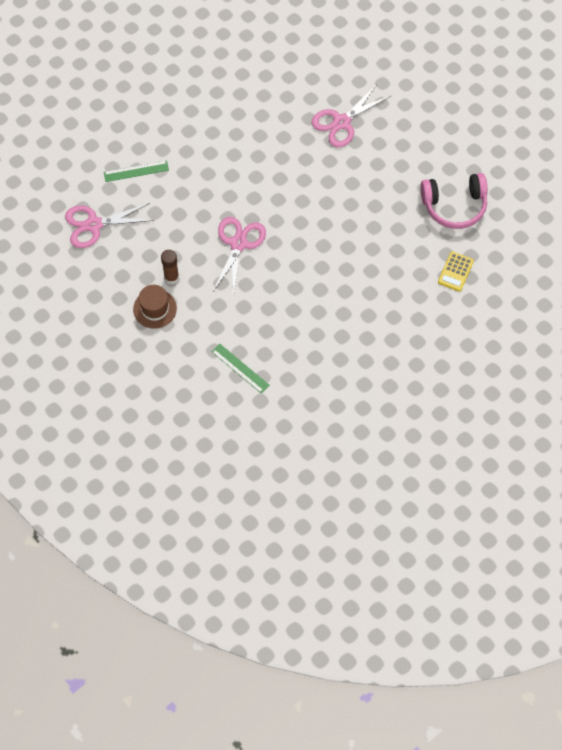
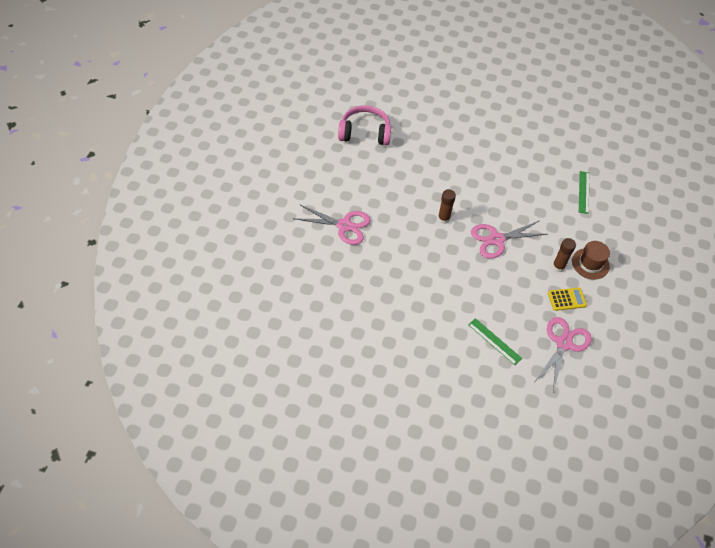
camera: 125 degrees left, 10 degrees down
(94, 225) = (564, 344): pink scissors -> pink scissors turned 105 degrees counterclockwise
(294, 212) = (443, 219): none -> brown glue stick
(454, 205) = (365, 133): pink headphones -> pink headphones turned 45 degrees counterclockwise
(455, 272) = (414, 113): yellow calculator -> yellow calculator (566, 299)

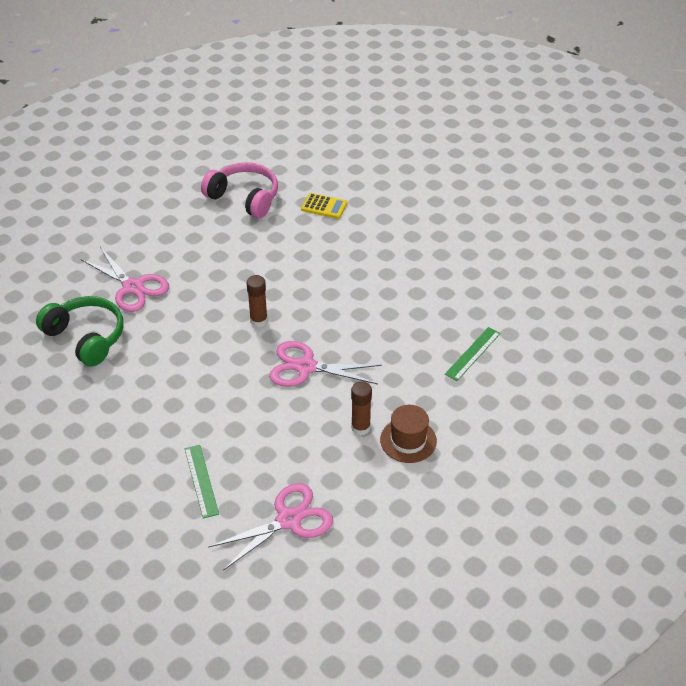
camera: 30 degrees right, 10 degrees down
(343, 274) = (86, 337): none -> green headphones
(566, 299) = (338, 470): yellow calculator -> yellow calculator (324, 206)

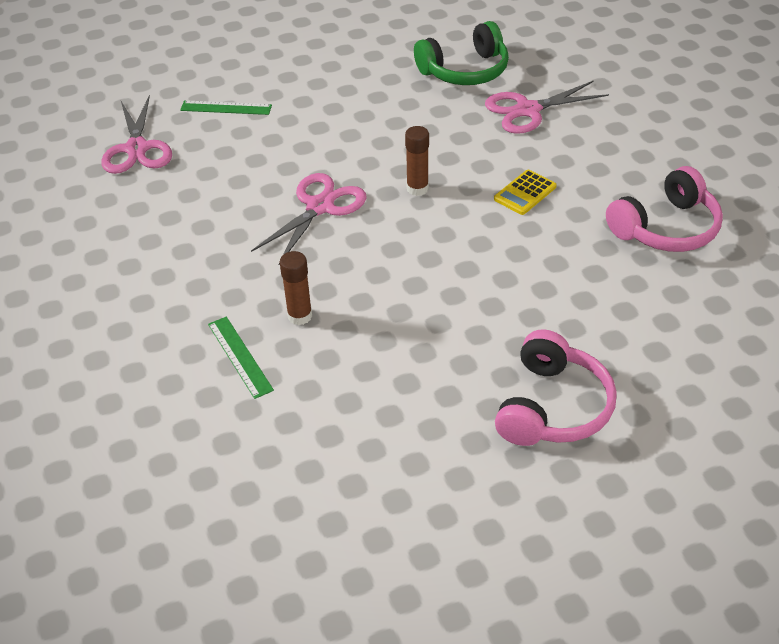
camera: 115 degrees right, 0 degrees up
(324, 206) = (615, 301): yellow calculator -> yellow calculator (525, 193)
(360, 428) = (204, 224): brown glue stick -> brown glue stick (300, 316)
(408, 440) = (158, 254): brown hat -> none
(423, 213) = (552, 407): none -> pink headphones

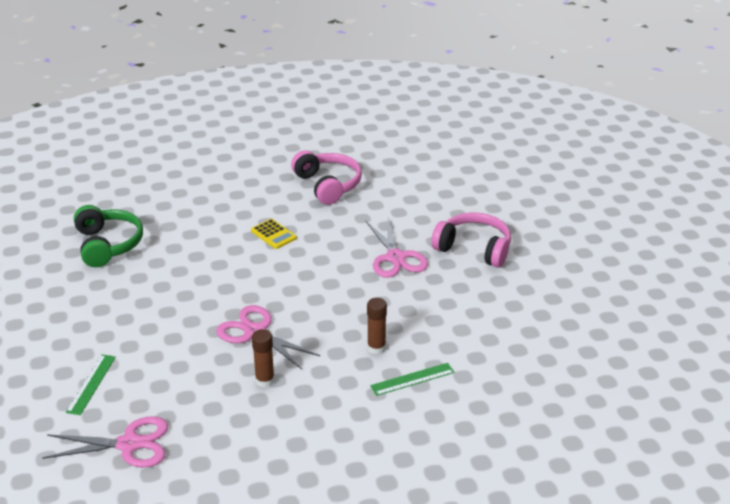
camera: 85 degrees left, 10 degrees down
(417, 188) = (251, 282): brown glue stick -> brown glue stick (265, 380)
(528, 110) = (176, 221): pink scissors -> pink scissors (395, 258)

